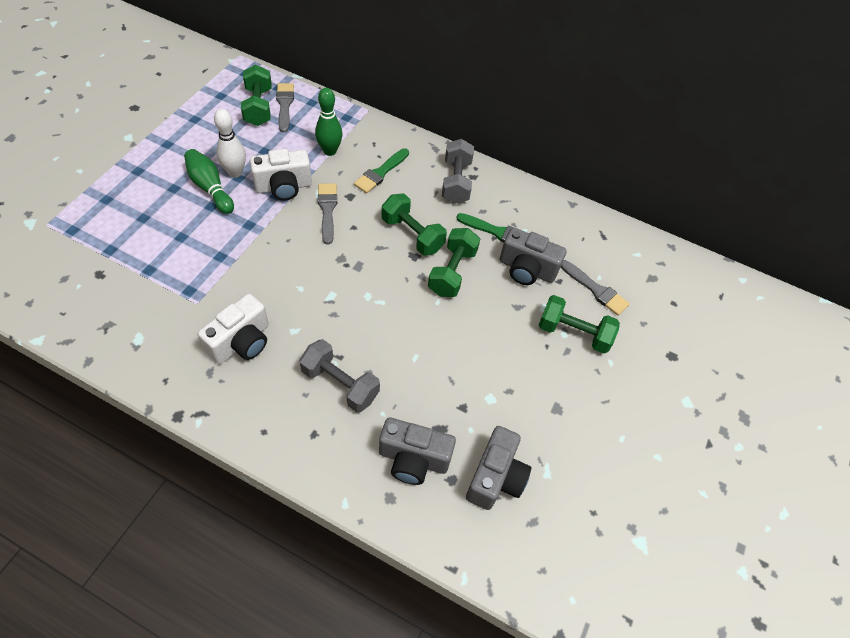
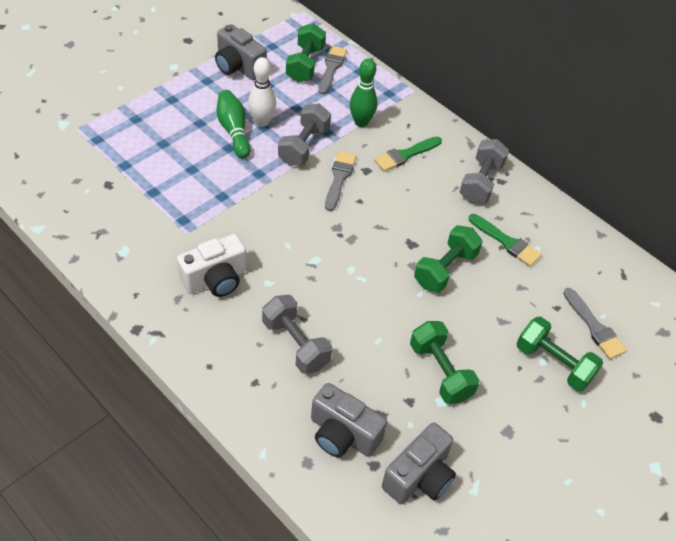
camera: 20 degrees right, 5 degrees down
(283, 187) = (304, 146): white camera -> grey dumbbell
(412, 234) = (416, 223): green dumbbell -> green dumbbell (440, 372)
(526, 269) = (525, 287): grey camera -> grey camera (238, 67)

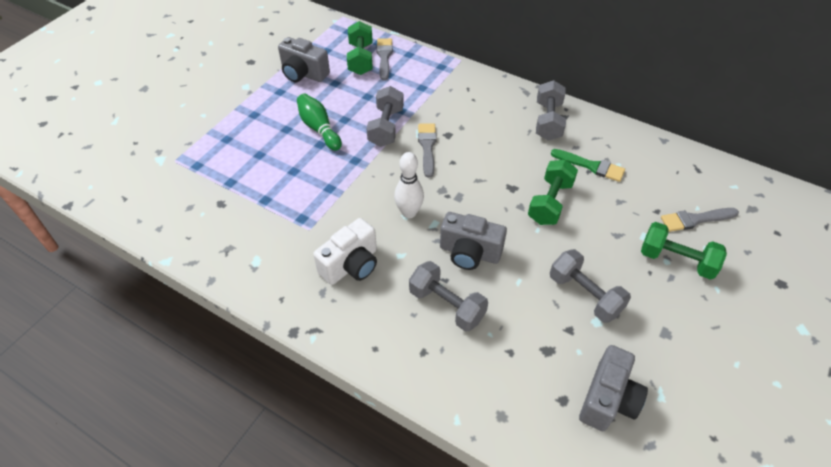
camera: 10 degrees left, 0 degrees up
(262, 122) = (341, 115): white bowling pin -> white bowling pin (409, 213)
(342, 434) = (523, 379): grey camera -> grey camera (469, 253)
(361, 122) = (427, 95): green bowling pin -> none
(405, 155) = (475, 114): green brush -> none
(440, 372) = (584, 295): green dumbbell -> grey dumbbell
(594, 327) = (695, 219): grey brush -> grey brush turned 120 degrees clockwise

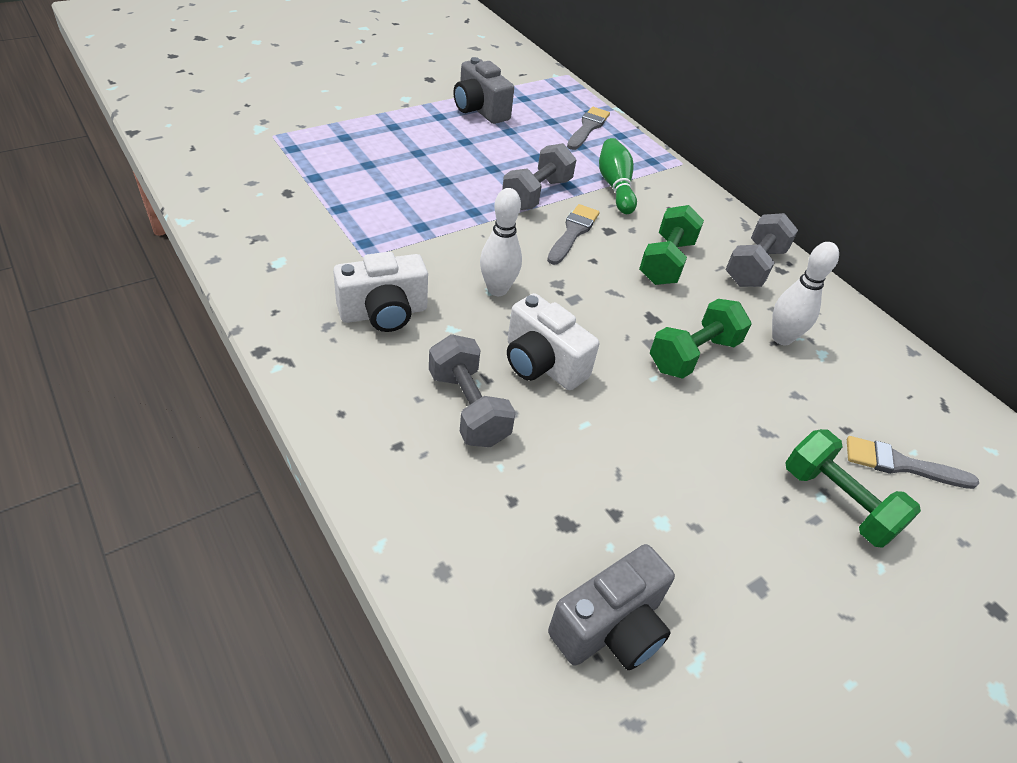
camera: 20 degrees right, 5 degrees down
(319, 128) = (456, 166): green bowling pin -> green bowling pin (615, 186)
(360, 59) = (557, 120): green dumbbell -> green dumbbell (666, 262)
(469, 253) = (542, 364): grey camera -> white camera
(584, 295) = (667, 482): grey dumbbell -> none
(591, 166) = (781, 338): green brush -> white bowling pin

